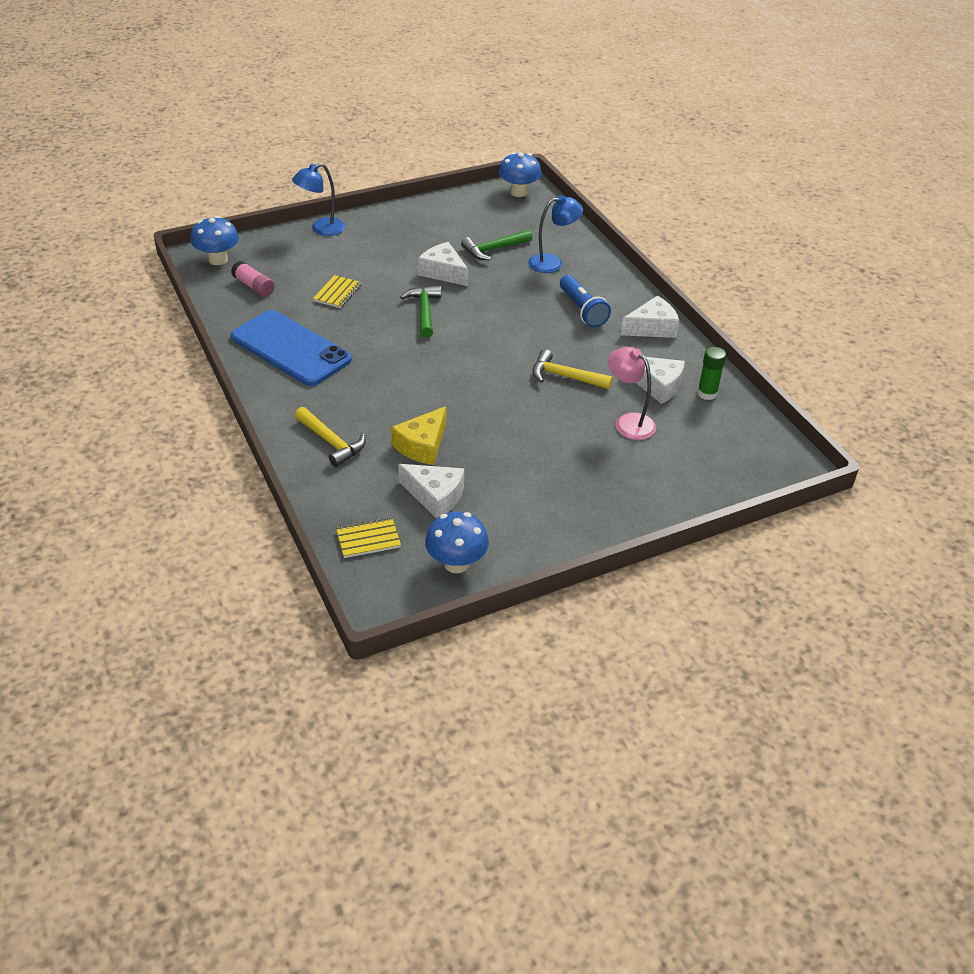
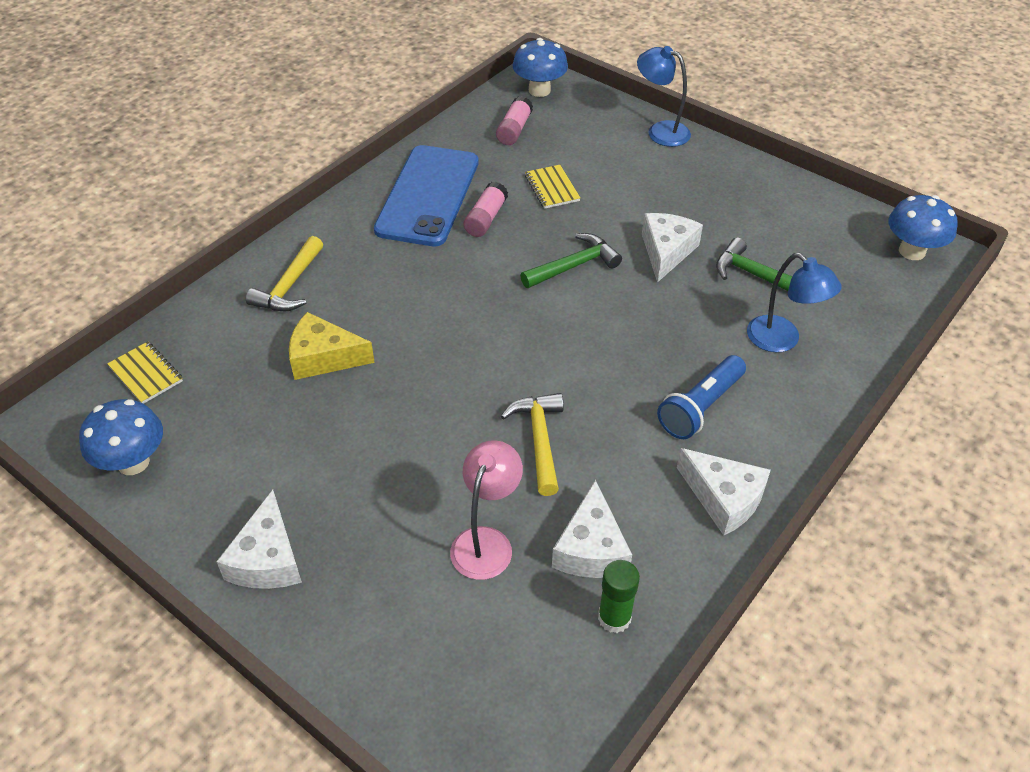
camera: 65 degrees right, 5 degrees up
(337, 293) = (552, 188): yellow notebook -> yellow notebook turned 75 degrees clockwise
(342, 331) = (485, 218): none -> pink glue stick
(435, 496) = (240, 401): white cheese -> white cheese (267, 559)

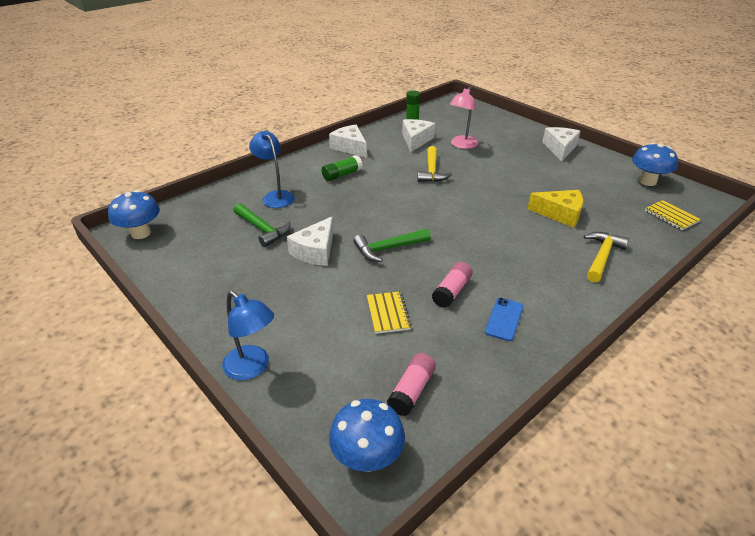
camera: 170 degrees left, 10 degrees down
(428, 196) = (504, 319): blue phone -> blue phone, size x0.42
(700, 407) = (342, 175): blue flashlight -> green glue stick

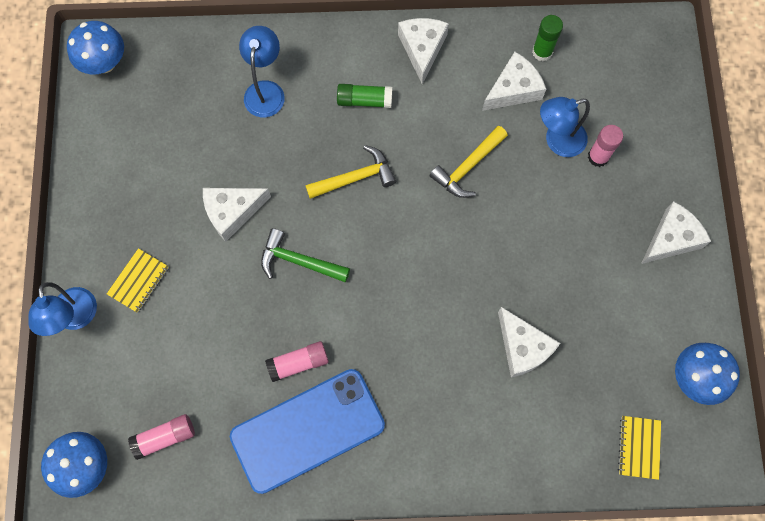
camera: 40 degrees right, 35 degrees up
(263, 229) = (212, 140): green hammer -> none
(388, 313) = (221, 344): yellow notebook -> yellow notebook (138, 281)
(462, 145) = (557, 141): pink lamp -> blue lamp
(487, 141) = (598, 157): none -> pink glue stick
(504, 319) = (307, 430): blue phone -> blue phone, size x2.40
(560, 214) = (522, 347): yellow cheese -> white cheese
(602, 256) = (486, 436): yellow hammer -> yellow hammer (356, 177)

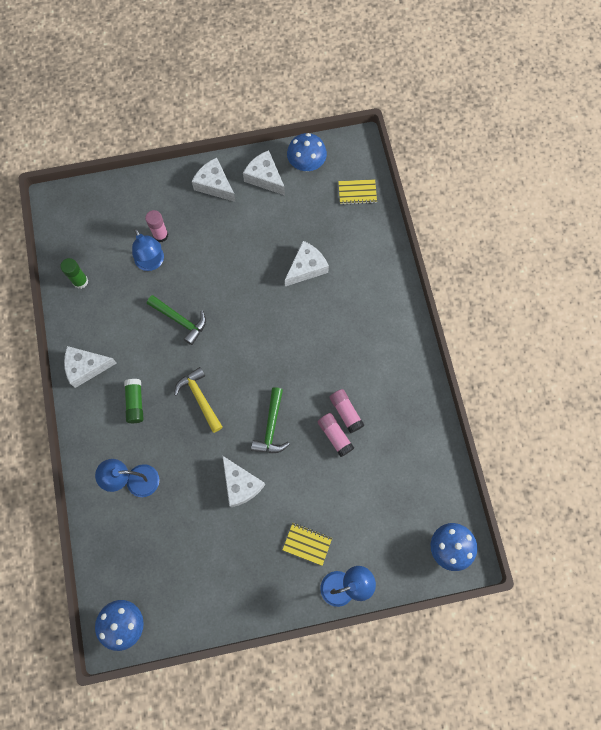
camera: 100 degrees left, 0 degrees up
(165, 437) = (417, 494): pink glue stick -> pink glue stick (335, 436)
(307, 430) = (390, 397): blue phone -> none
(467, 167) = (180, 320): yellow hammer -> green hammer
(513, 89) = (114, 297): white cheese -> white cheese (265, 177)

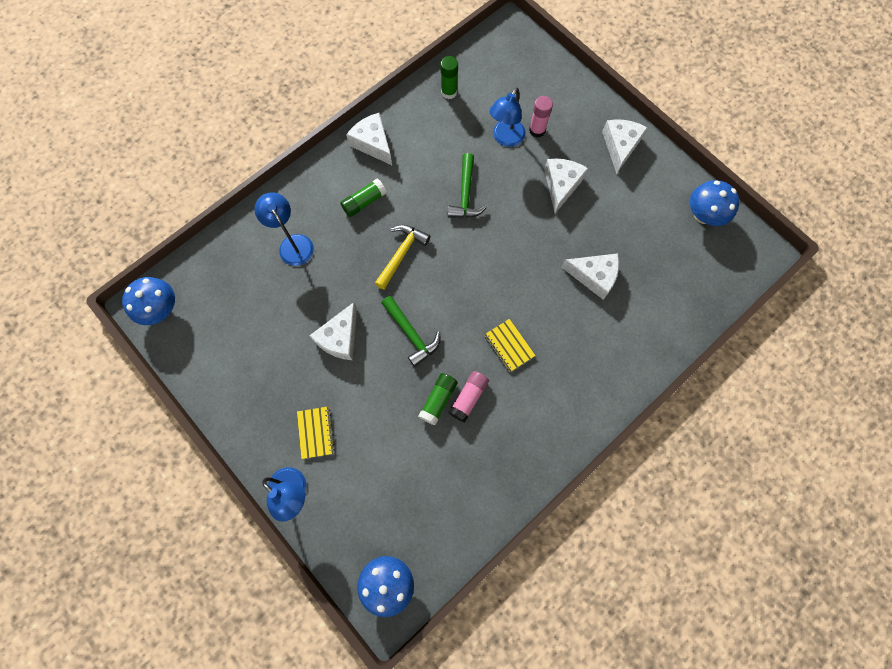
camera: 60 degrees right, 0 degrees up
(265, 177) = (660, 185): white cheese -> white cheese (561, 185)
(271, 427) = (411, 334): green hammer -> green hammer turned 105 degrees counterclockwise
(335, 436) = (438, 400): pink glue stick -> green glue stick
(357, 192) = (709, 280): yellow notebook -> yellow notebook (509, 346)

